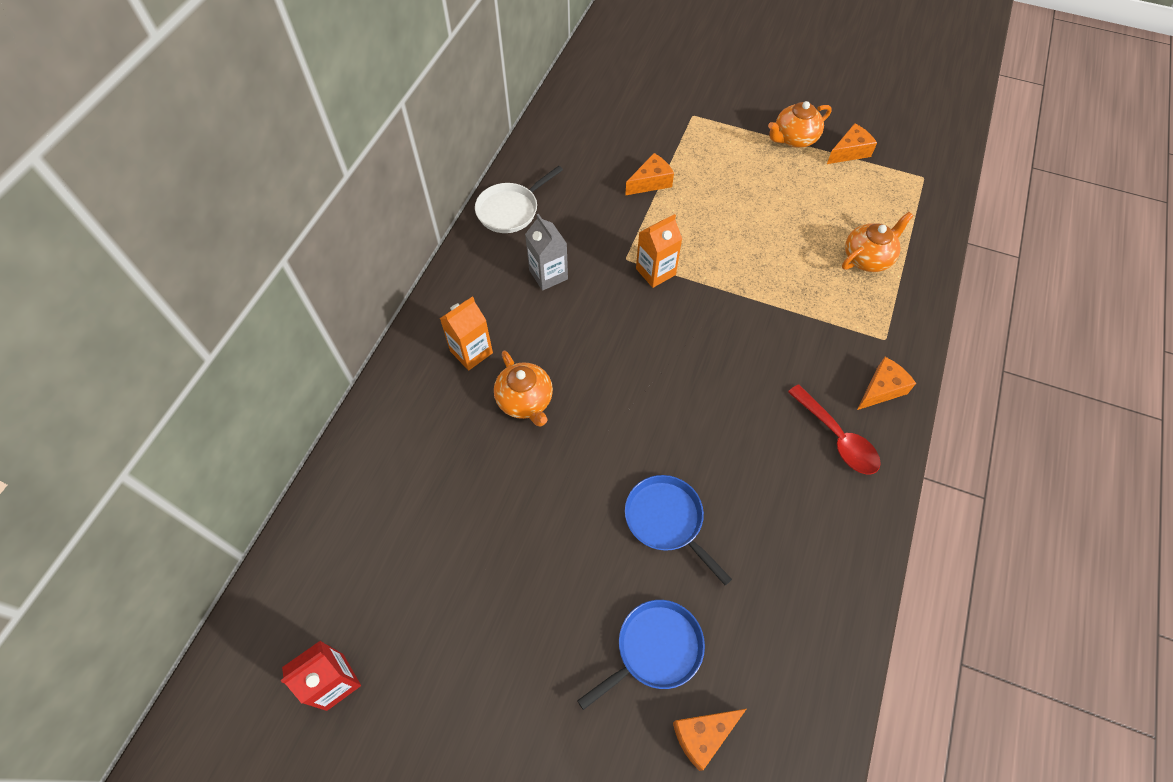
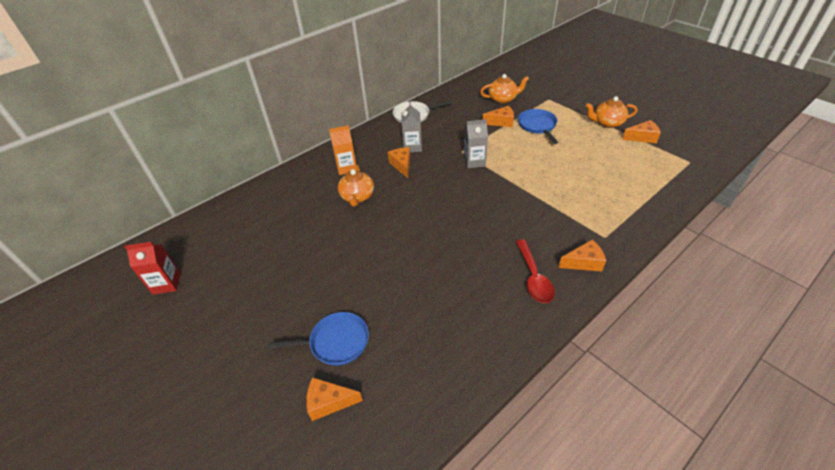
camera: 30 degrees right, 15 degrees down
(554, 316) = (402, 165): none -> orange cheese
(655, 272) = (474, 161): orange carton -> grey carton
(667, 520) = (392, 280): blue pan -> blue pan (537, 126)
(867, 258) = (619, 192): orange teapot -> orange teapot (503, 99)

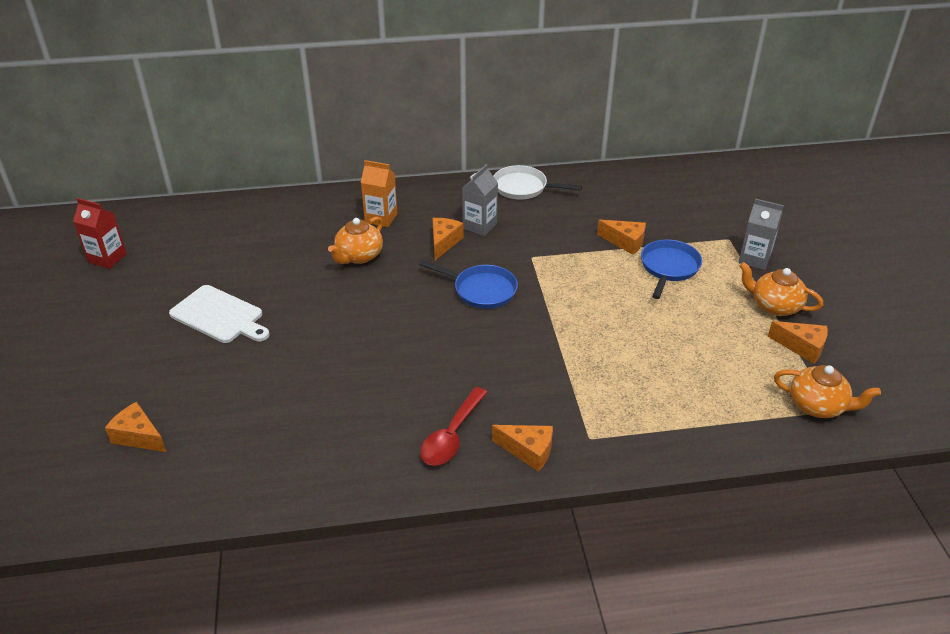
camera: 30 degrees right, 5 degrees down
(301, 281) = (219, 316): none -> white cutting board
(335, 342) = (194, 389): blue pan -> blue pan (481, 290)
(474, 161) = (533, 276): grey carton -> grey carton (754, 259)
(503, 99) = (663, 213): orange teapot -> orange teapot (817, 406)

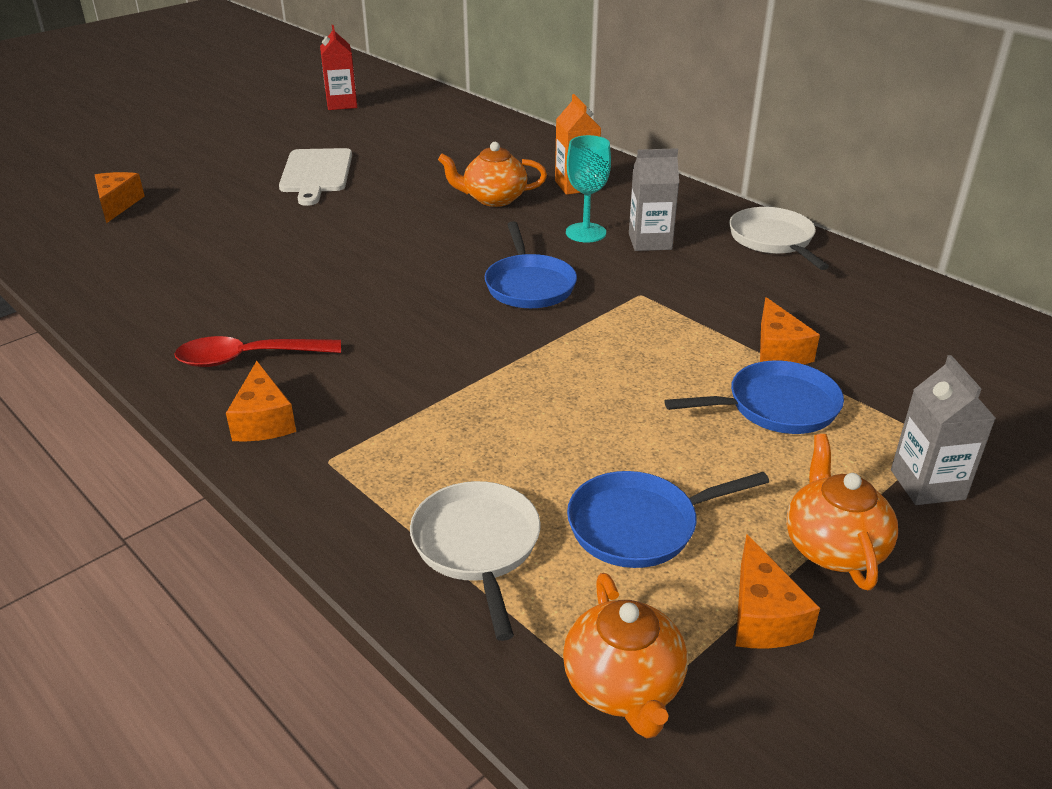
camera: 55 degrees right, 5 degrees down
(444, 242) = (586, 233): orange cheese -> turquoise goblet
(701, 411) = (477, 547): none -> white pan
(723, 352) = (640, 525): none -> blue pan

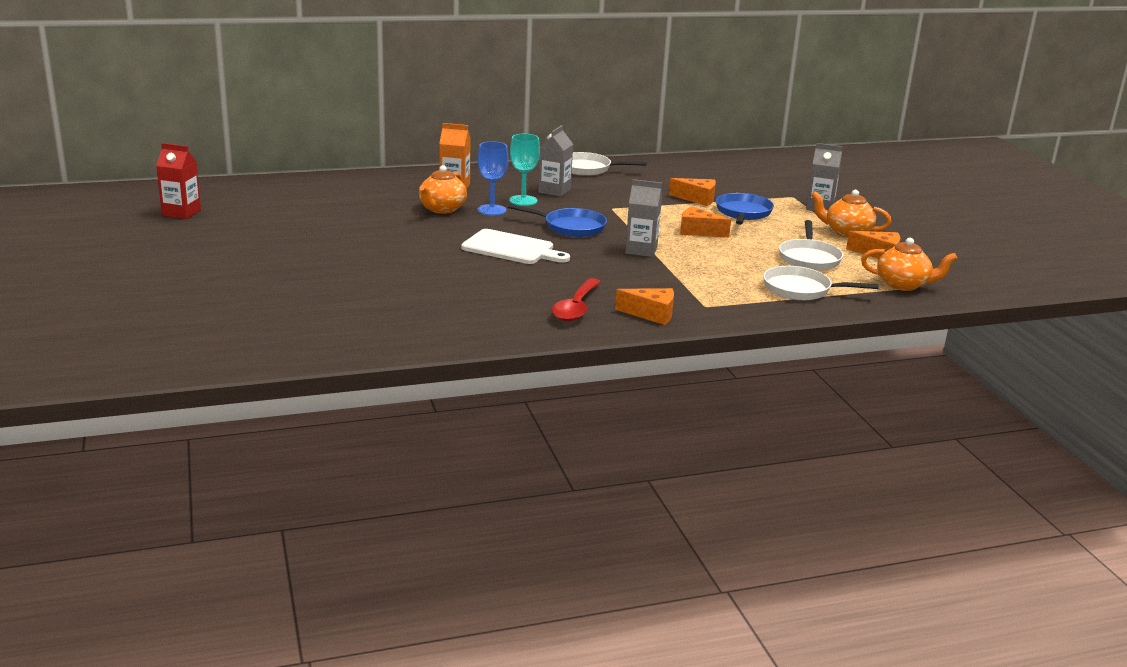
camera: 65 degrees left, 10 degrees down
(117, 204) = (266, 315): orange cheese -> orange cheese (698, 231)
(316, 173) = (316, 245): white cutting board -> white cutting board (511, 248)
(500, 355) = (641, 250): none -> grey carton
(527, 224) = (492, 210): none -> blue goblet
(640, 525) = (809, 258): blue pan -> white pan

